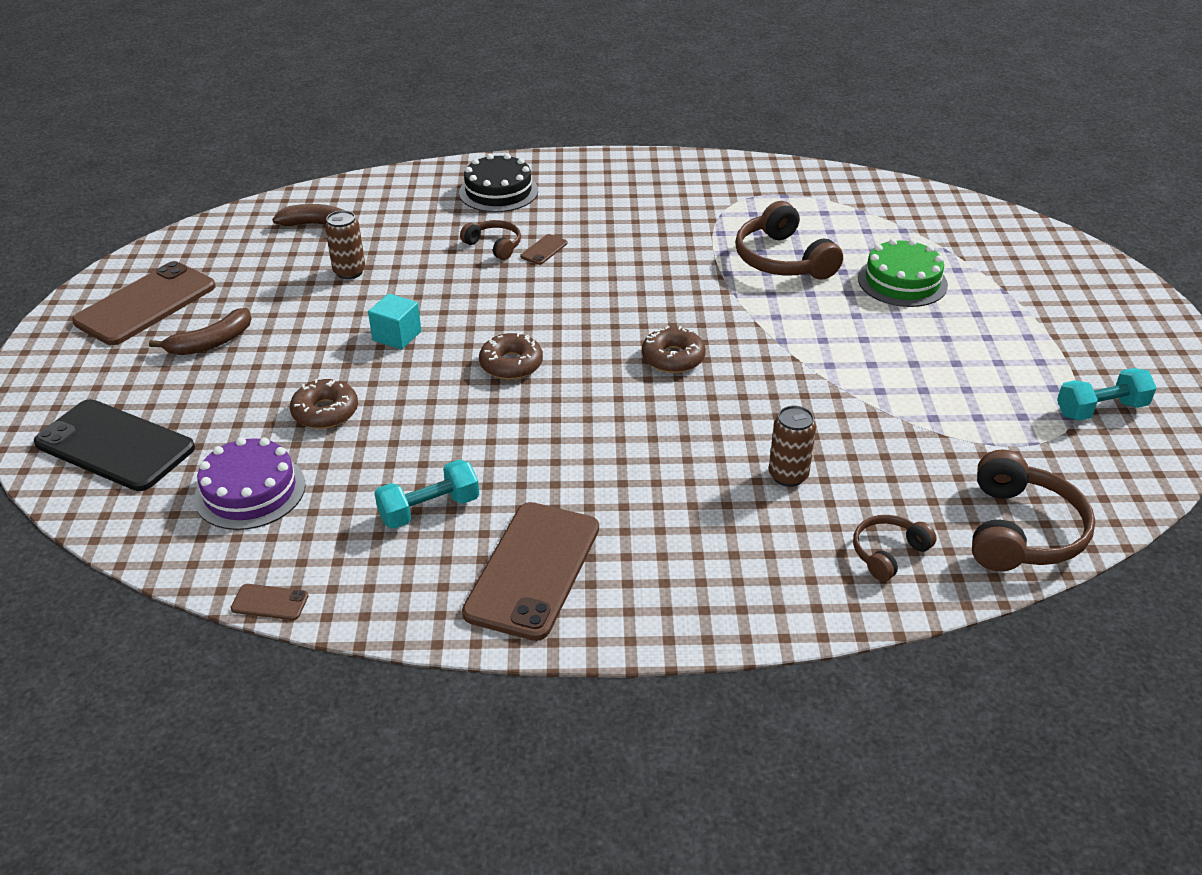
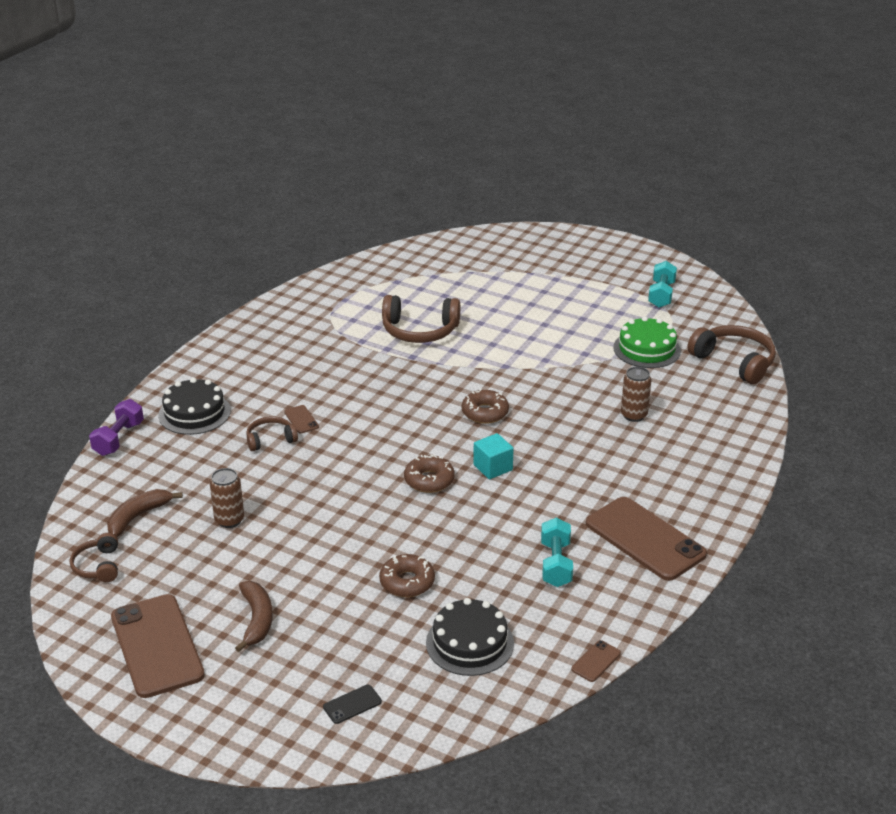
camera: 60 degrees left, 5 degrees down
(115, 446) = (352, 704): black phone -> black phone, size x0.41
(250, 491) = (469, 643): purple cake -> black cake
(397, 336) = (343, 521): turquoise cube -> turquoise cube (493, 467)
(424, 172) = (119, 439): none -> purple dumbbell
(888, 553) = (721, 409): brown headphones -> brown headphones (98, 566)
(902, 281) = (487, 300): green cake -> green cake (647, 349)

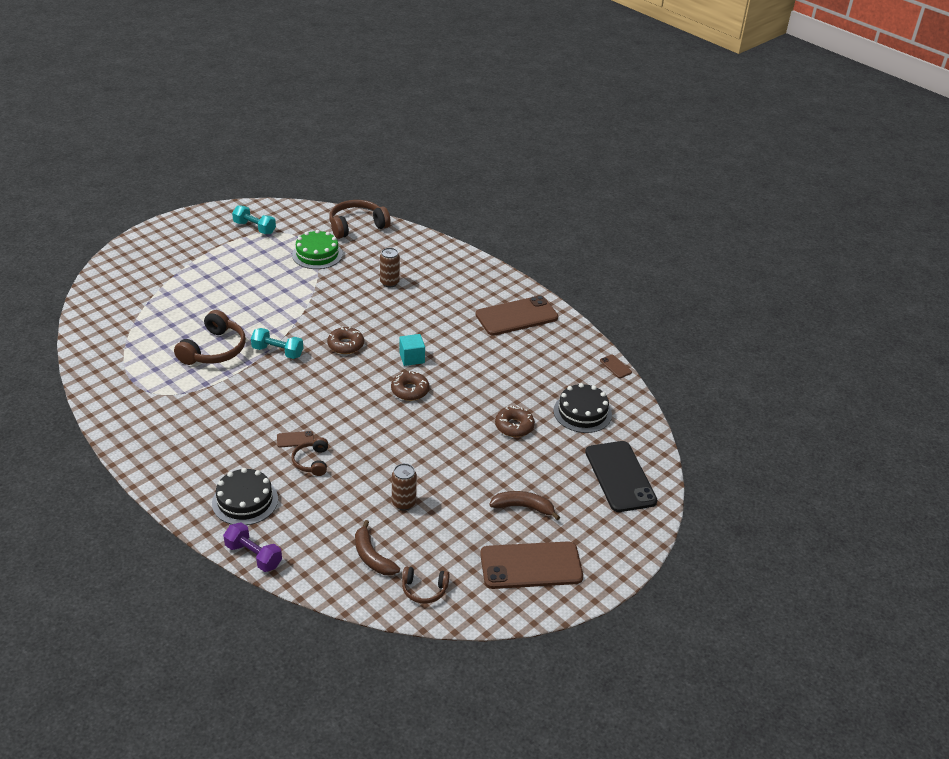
camera: 75 degrees left, 5 degrees up
(352, 704) = (620, 476): black phone -> black phone, size x2.46
(556, 564) = (524, 358): turquoise dumbbell -> turquoise dumbbell (277, 352)

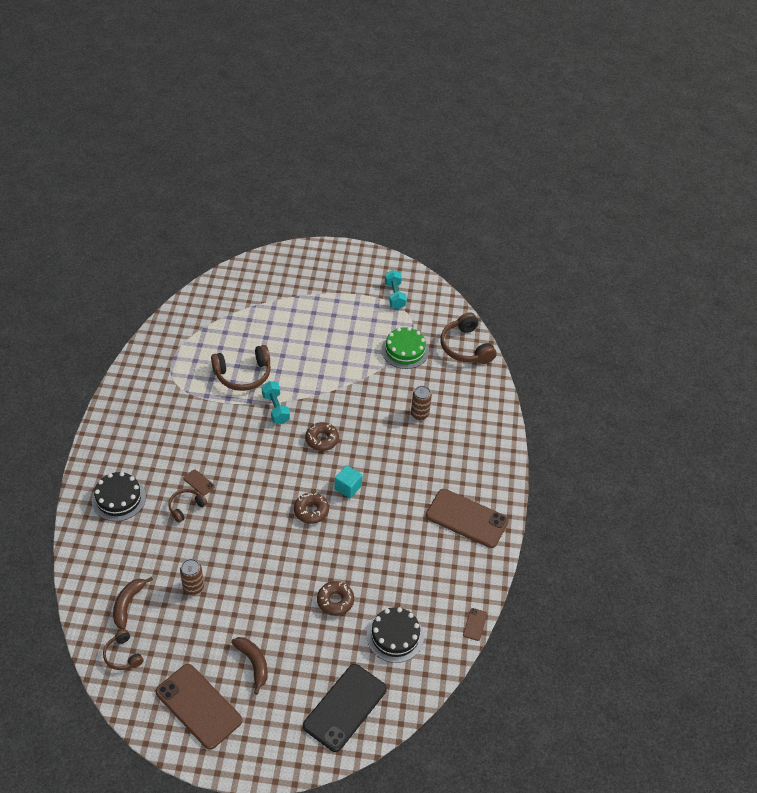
camera: 50 degrees right, 10 degrees up
(253, 556) = (75, 539): purple dumbbell -> none
(357, 226) = (465, 347): brown headphones -> brown headphones turned 135 degrees counterclockwise

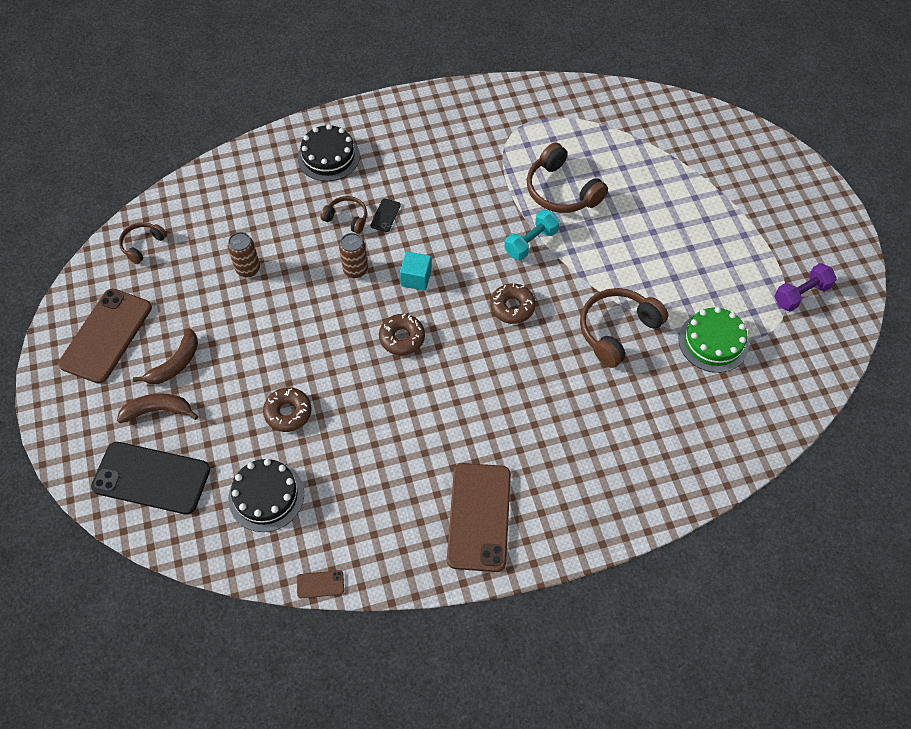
camera: 70 degrees right, 10 degrees up
(128, 604) = (203, 222): brown banana -> brown banana (158, 411)
(199, 482) = (385, 215): brown phone -> black phone
(348, 487) = (456, 362): turquoise cube -> turquoise cube (416, 278)
(395, 295) = (801, 294): turquoise dumbbell -> purple dumbbell
(419, 414) = (617, 399): brown can -> brown can (355, 270)
(465, 347) = (770, 412): brown headphones -> brown headphones (617, 330)

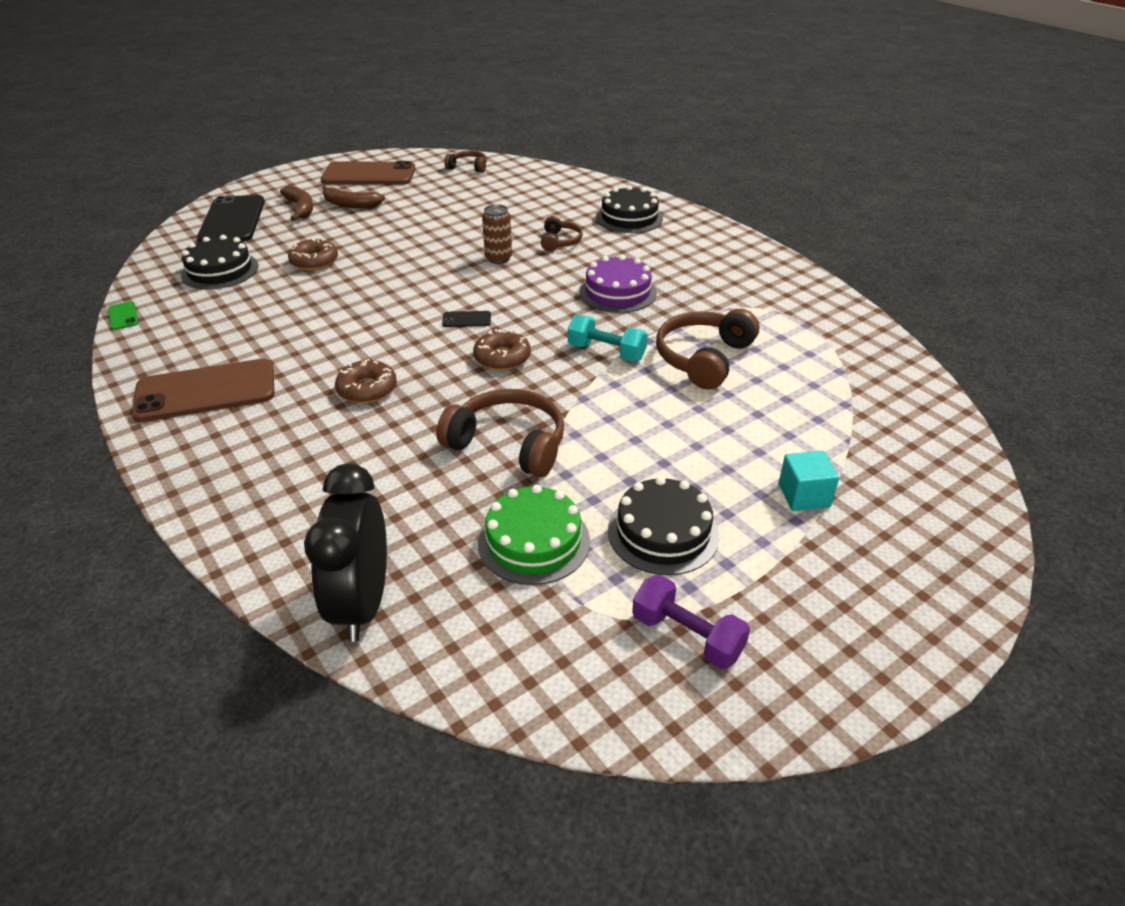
camera: 70 degrees right, 20 degrees down
(248, 269) = (468, 211): brown can -> none
(320, 584) = (123, 316): brown phone -> green phone
(385, 215) = (578, 259): black phone -> black phone (466, 319)
(402, 338) = (426, 299): brown donut -> brown donut (367, 389)
(416, 278) = (508, 292): turquoise cube -> turquoise cube (804, 495)
(450, 207) = (617, 292): none -> purple cake
(724, 277) = (663, 532): none -> black cake
(740, 440) = (362, 604): none -> black clock

